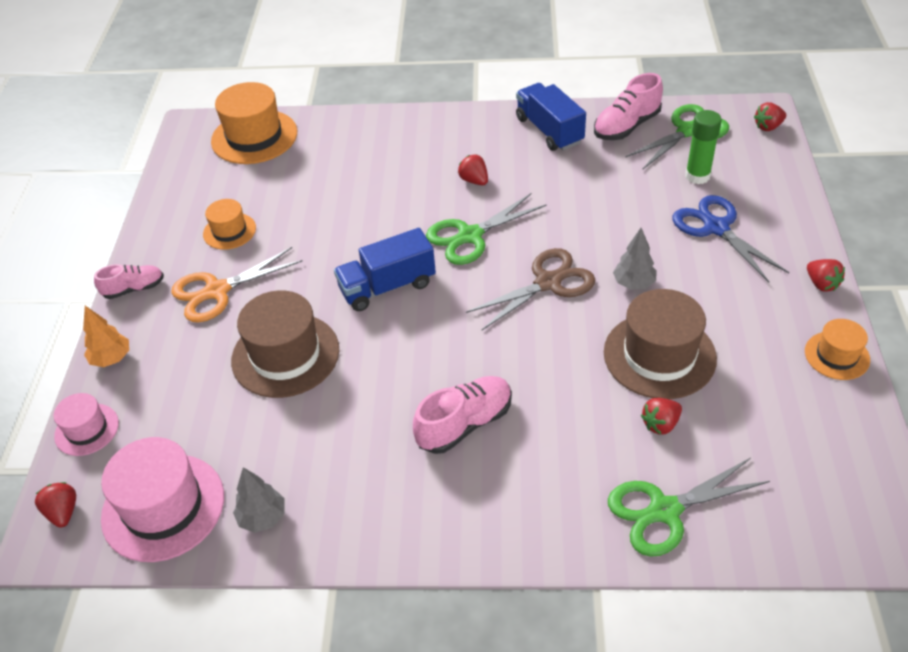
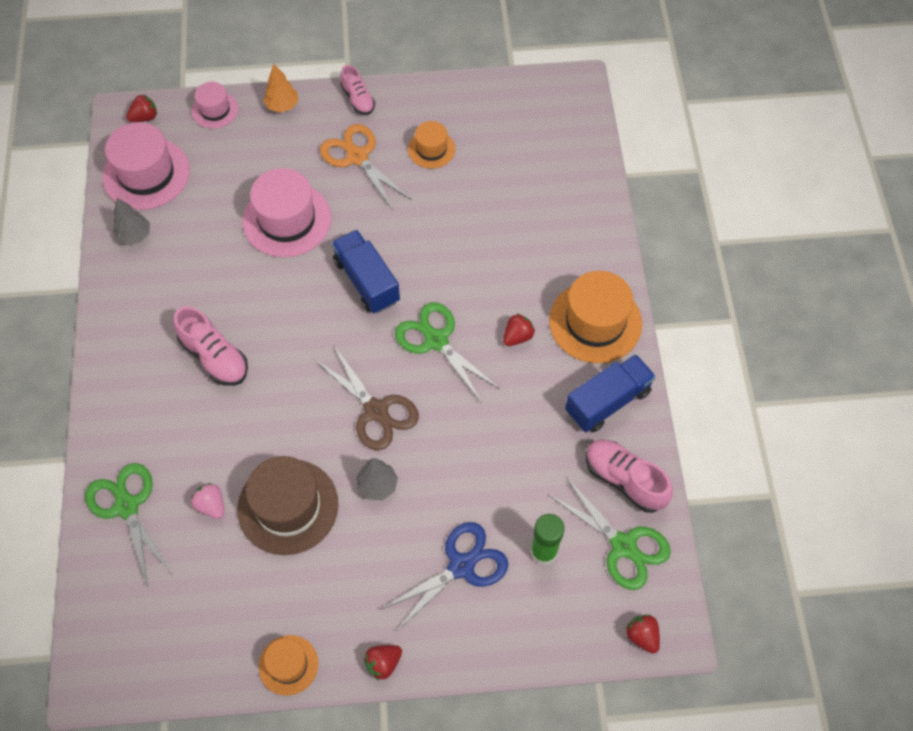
camera: 80 degrees right, 15 degrees up
(254, 137) = (567, 139): orange hat -> orange hat (595, 322)
(285, 355) = (287, 220): brown hat -> pink hat
(660, 424) = (211, 505): red strawberry -> pink strawberry

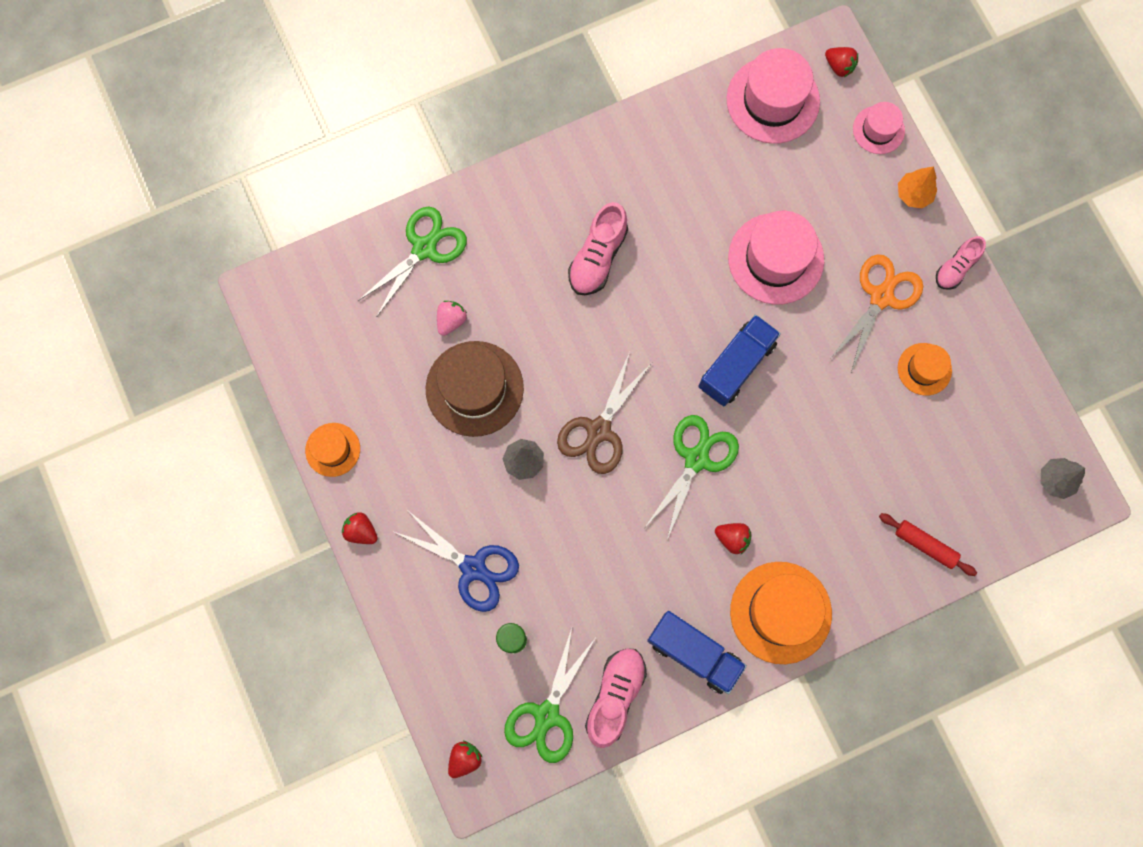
camera: 70 degrees right, 15 degrees up
(134, 236) = (698, 123): grey tree -> grey tree (1055, 480)
(576, 199) = (925, 545): none -> red rolling pin

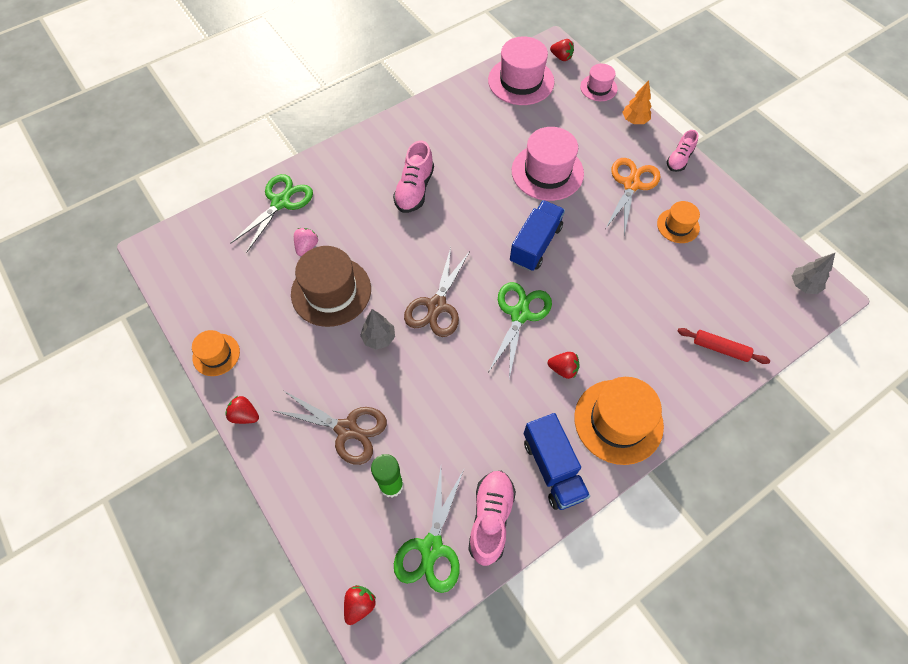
camera: 10 degrees left, 15 degrees down
(473, 568) = (347, 429): blue scissors -> brown scissors
(694, 653) = (553, 468): blue truck -> blue truck turned 45 degrees clockwise

